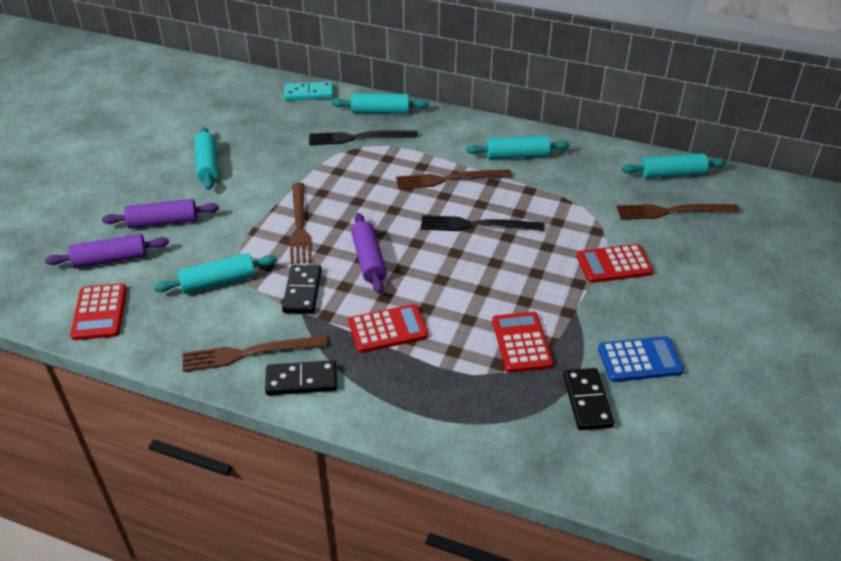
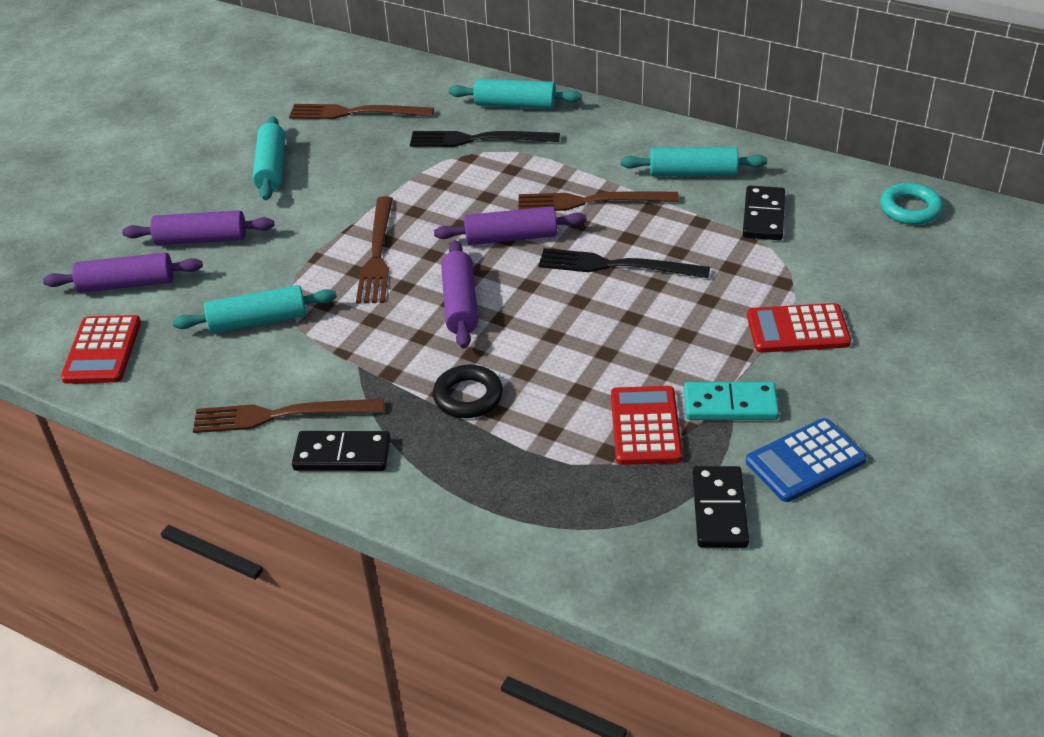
camera: 10 degrees right, 0 degrees up
(302, 291) = (365, 340): black domino -> black domino (763, 216)
(309, 93) = (423, 77): turquoise domino -> turquoise domino (730, 405)
(388, 329) = (468, 396): red calculator -> black ring
(396, 208) = (511, 237): none -> purple rolling pin
(639, 360) = (805, 461): blue calculator -> blue calculator turned 150 degrees clockwise
(672, 174) = (910, 209): turquoise rolling pin -> turquoise ring
(672, 211) = (899, 261): brown fork -> brown fork (356, 113)

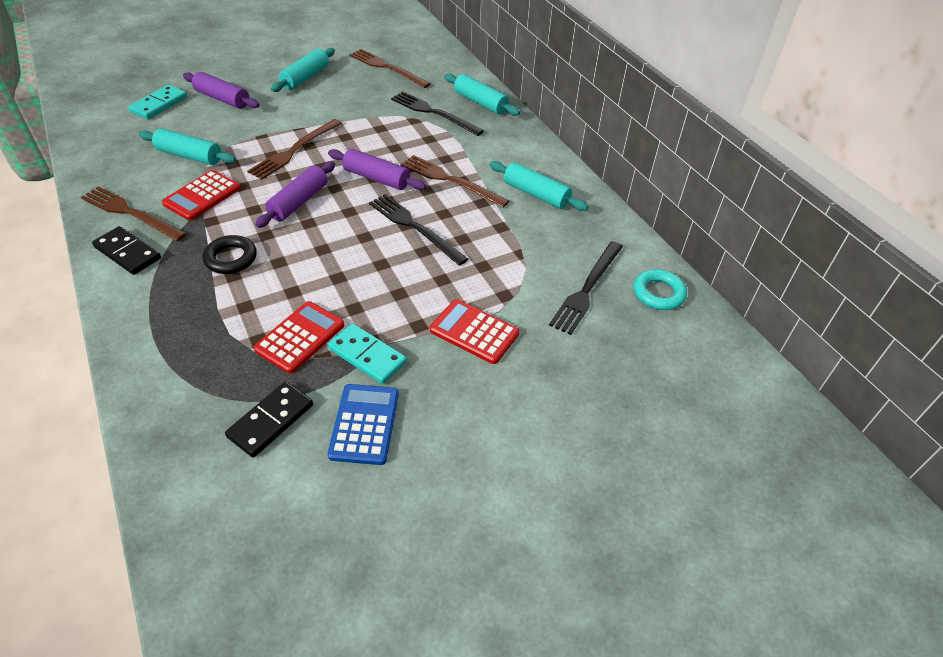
camera: 30 degrees right, 5 degrees up
(102, 350) = (103, 132): red calculator -> red calculator (202, 196)
(127, 284) = (159, 104): purple rolling pin -> turquoise domino
(763, 216) = (547, 245): black domino -> none
(805, 461) = (364, 424): blue calculator -> blue calculator turned 90 degrees clockwise
(847, 238) = (587, 289): none -> black fork

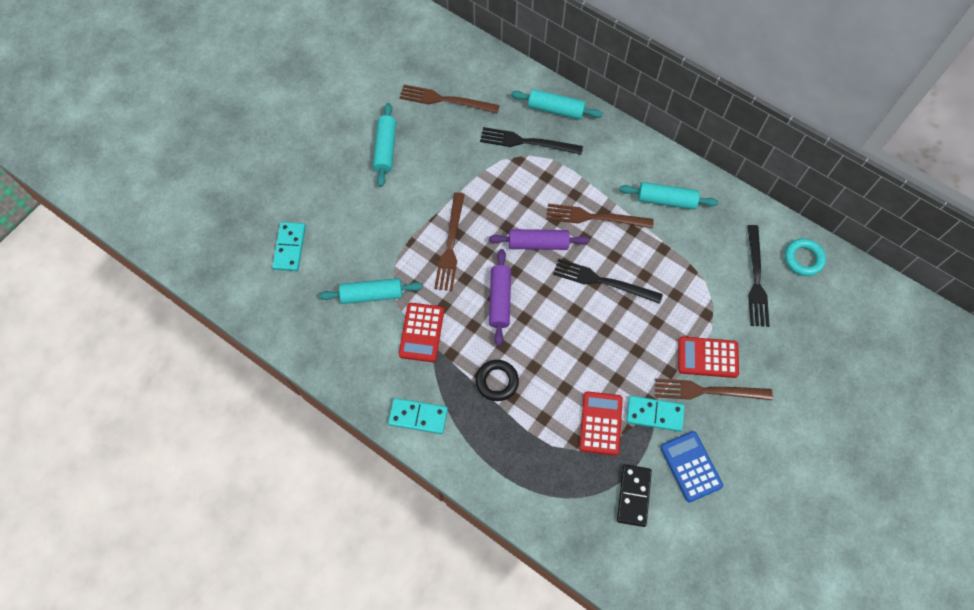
camera: 25 degrees left, 20 degrees up
(128, 253) = (418, 416): black domino -> turquoise domino
(130, 213) = (383, 378): brown fork -> brown fork (708, 391)
(222, 99) = (337, 213): purple rolling pin -> none

